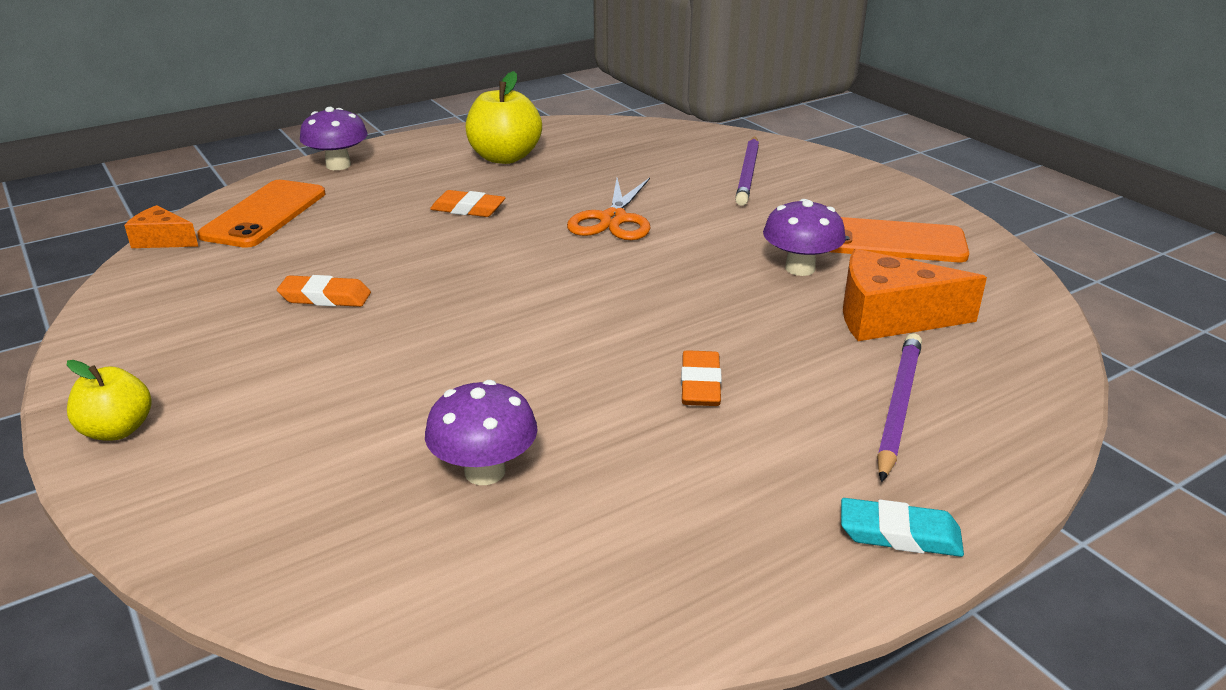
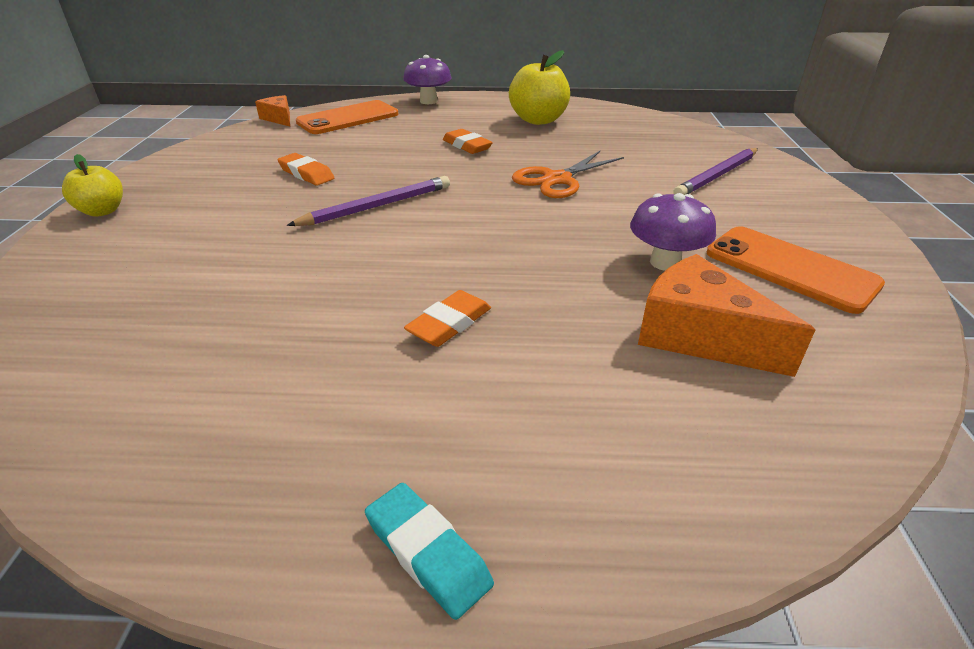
camera: 35 degrees right, 5 degrees up
(485, 471) = (219, 321): purple mushroom -> none
(898, 407) = (597, 423): purple pencil -> purple pencil (377, 206)

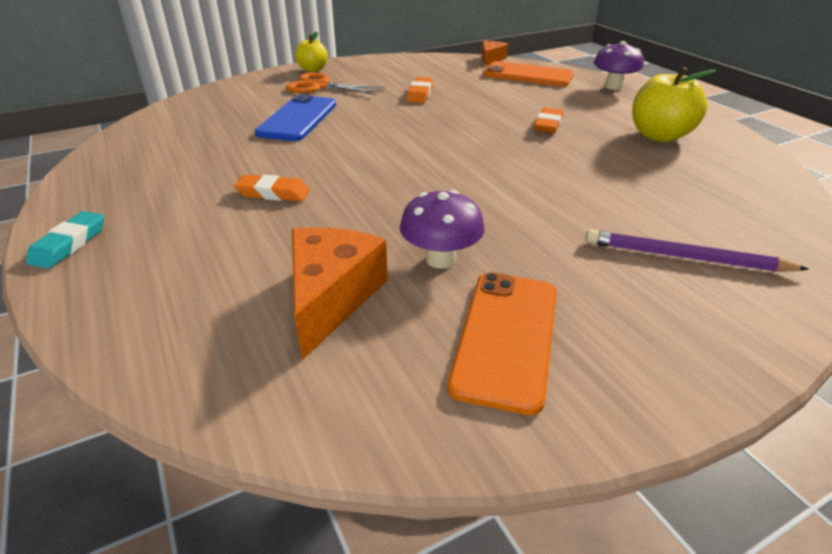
camera: 60 degrees right, 0 degrees up
(255, 260) = (298, 119): none -> blue phone
(377, 206) = (401, 127): purple pencil -> none
(557, 179) = (539, 175): orange scissors -> orange scissors (320, 86)

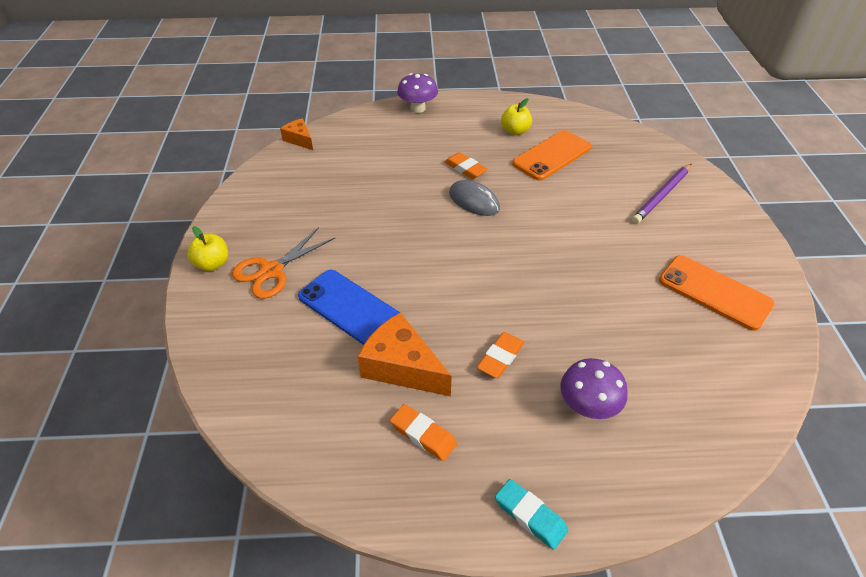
camera: 65 degrees left, 10 degrees up
(331, 297) = (658, 356): orange cheese -> orange cheese (401, 367)
(420, 94) = (350, 211): orange eraser -> orange eraser (423, 434)
(440, 259) = (631, 292): purple mushroom -> purple mushroom (588, 406)
(499, 138) = (474, 201): none -> grey mouse
(527, 75) = (357, 136): orange phone -> orange phone (552, 155)
(659, 136) = (515, 131): yellow apple -> yellow apple, size x0.62

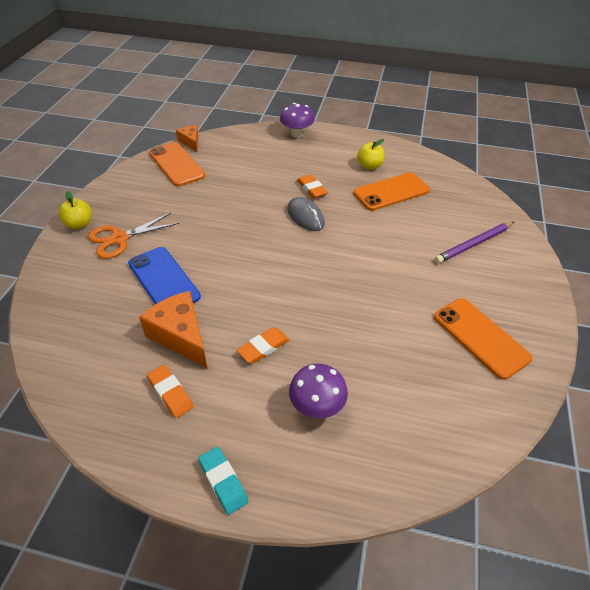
camera: 15 degrees right, 0 degrees up
(296, 169) = (176, 164): none -> orange phone

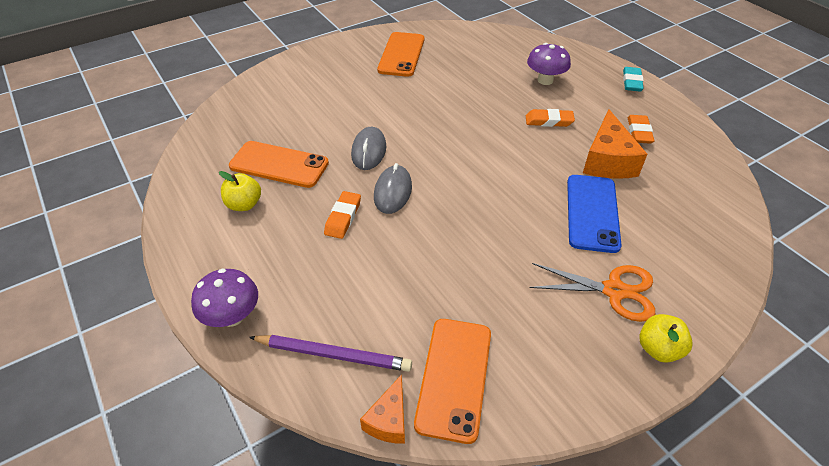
camera: 135 degrees left, 0 degrees up
(357, 231) = (369, 151): none -> grey mouse
(474, 244) = (303, 91): purple pencil -> purple pencil (333, 355)

